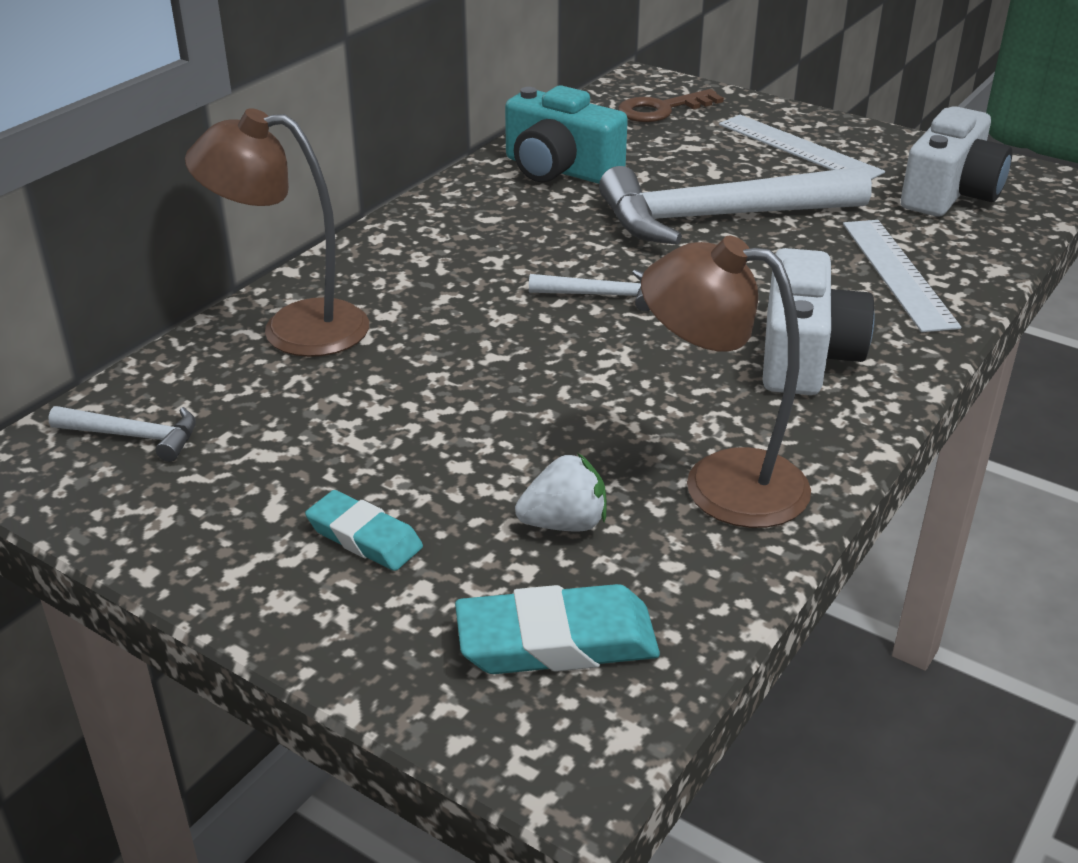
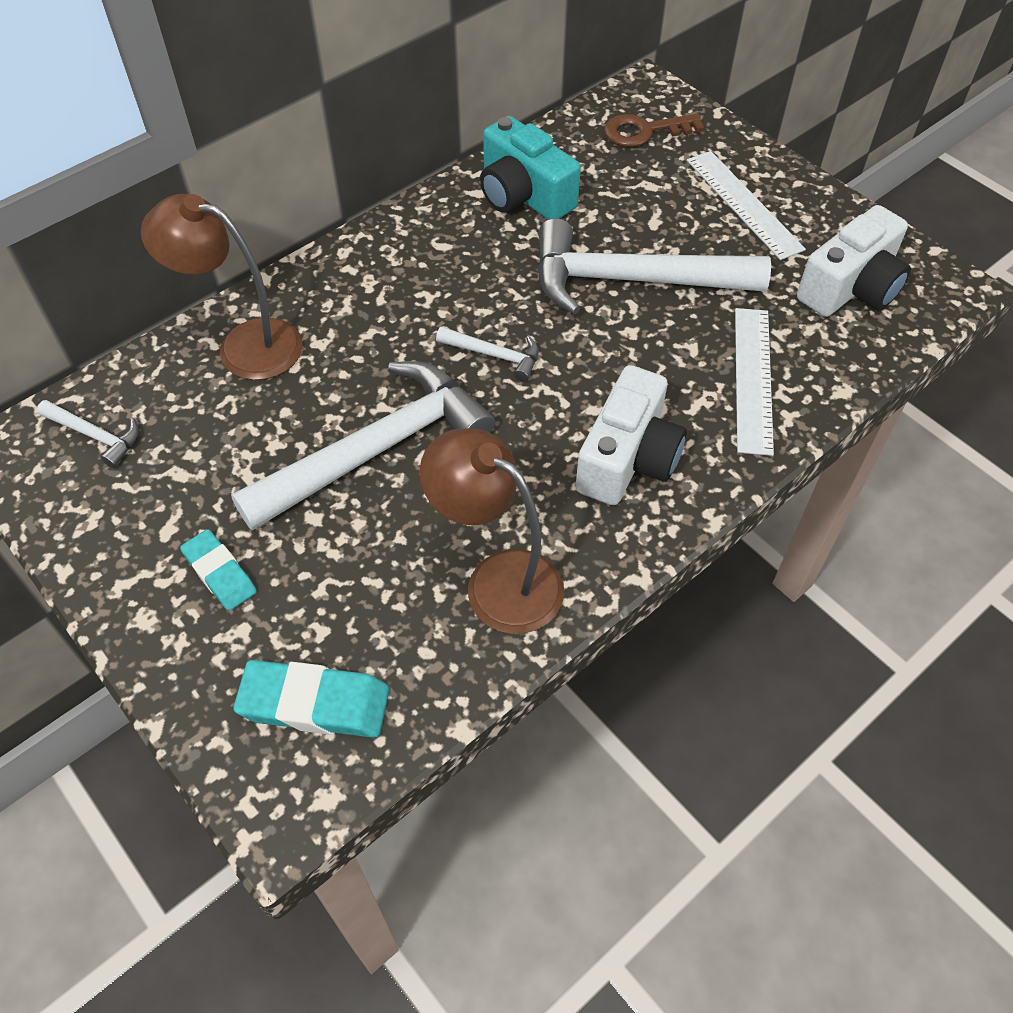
camera: 15 degrees right, 20 degrees up
(506, 393) = (376, 450): none -> white hammer
(564, 524) = (365, 594): white strawberry -> none

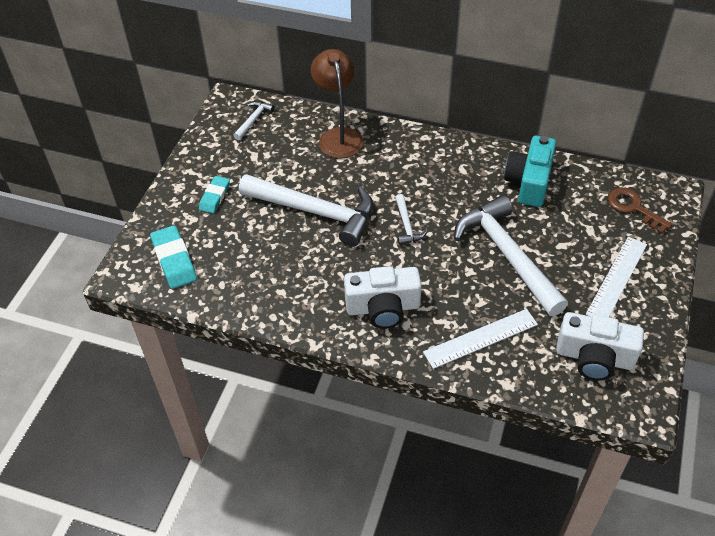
camera: 60 degrees right, 5 degrees down
(95, 435) = (253, 120): white hammer -> white hammer turned 150 degrees counterclockwise
(498, 580) = (275, 291): brown lamp -> none

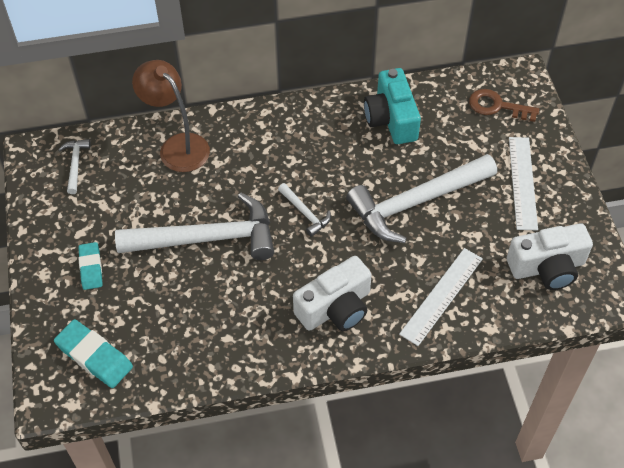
camera: 30 degrees left, 5 degrees up
(507, 255) = (416, 202): white hammer -> white hammer turned 60 degrees counterclockwise

